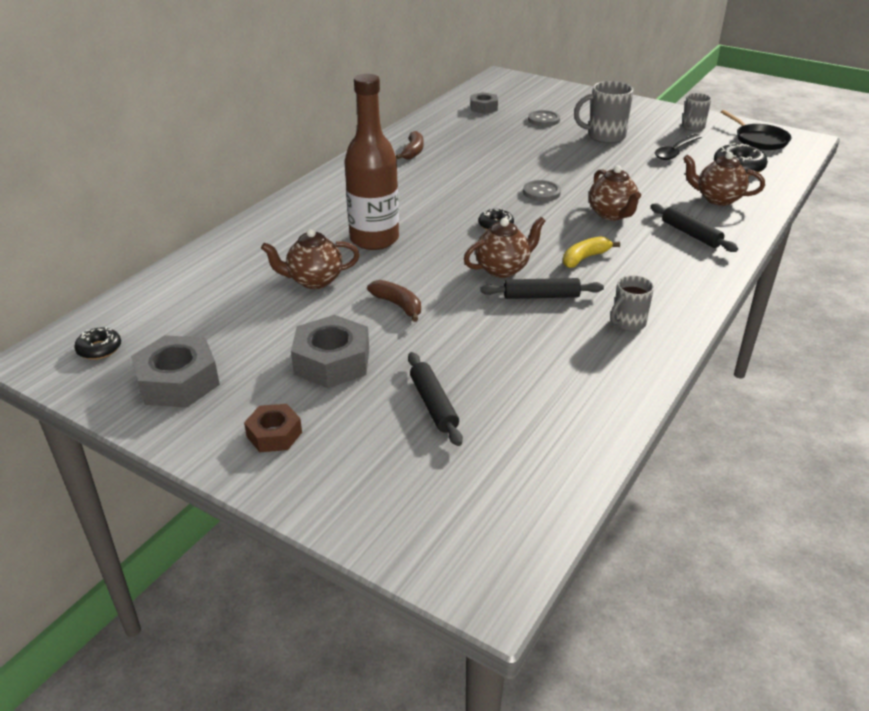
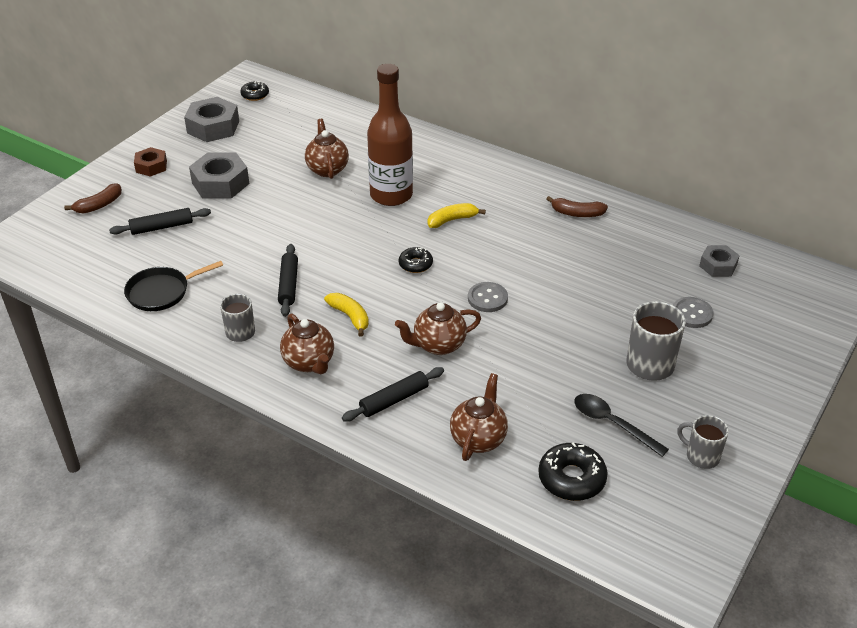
camera: 90 degrees right, 5 degrees up
(398, 305) = (286, 210): brown banana -> brown banana (99, 205)
(421, 207) = (452, 220): none -> yellow banana
(503, 269) = (335, 265): brown teapot -> brown teapot (309, 362)
(759, 140) = (671, 524): black pan -> black pan (161, 292)

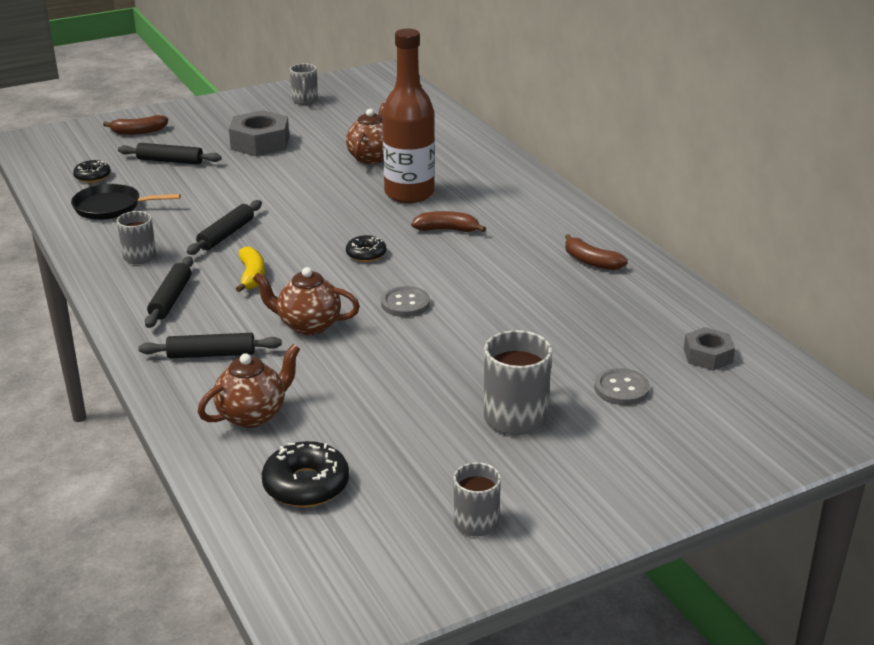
camera: 30 degrees right, 10 degrees down
(151, 166) = (216, 116): brown nut -> none
(213, 127) = (305, 101): grey nut -> grey mug
(255, 95) = (372, 86): black donut -> black donut (92, 176)
(309, 362) = (171, 299): brown teapot -> black rolling pin
(452, 220) = (447, 230): yellow banana -> brown banana
(612, 424) = (409, 454): black spoon -> none

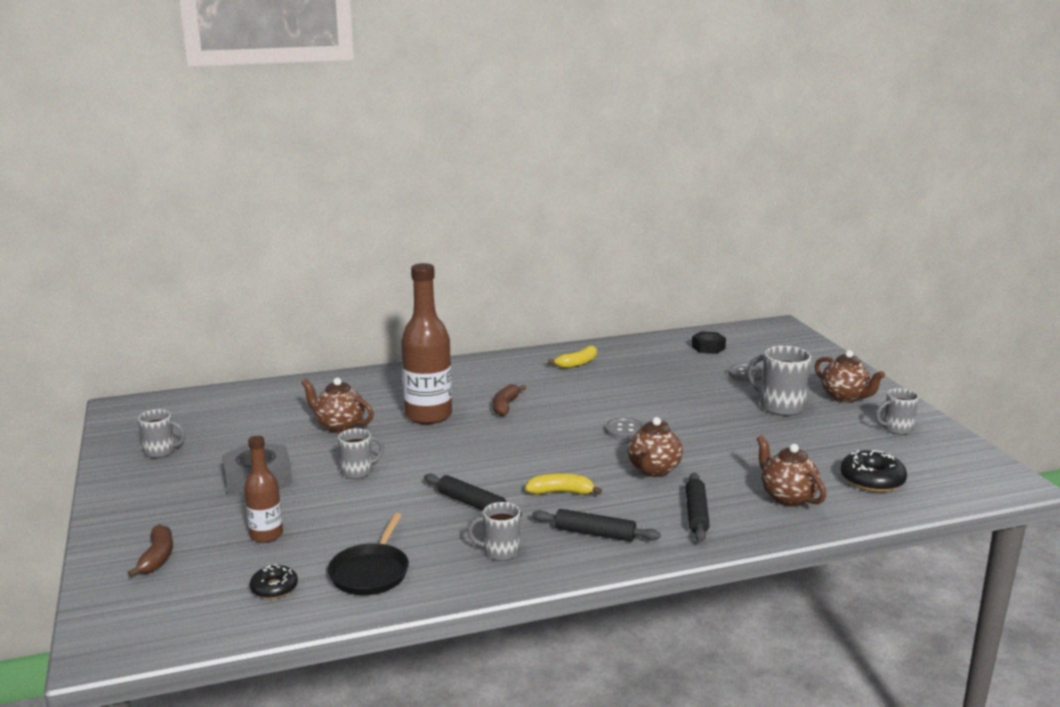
camera: 80 degrees left, 10 degrees down
(170, 161) = (266, 535): black rolling pin -> brown bottle
(281, 178) = (358, 472): none -> grey mug
(366, 254) = (537, 440): black donut -> none
(575, 478) = (845, 397): none -> brown teapot
(591, 261) = (577, 363): brown banana -> yellow banana
(708, 356) = (708, 347): grey nut -> black nut

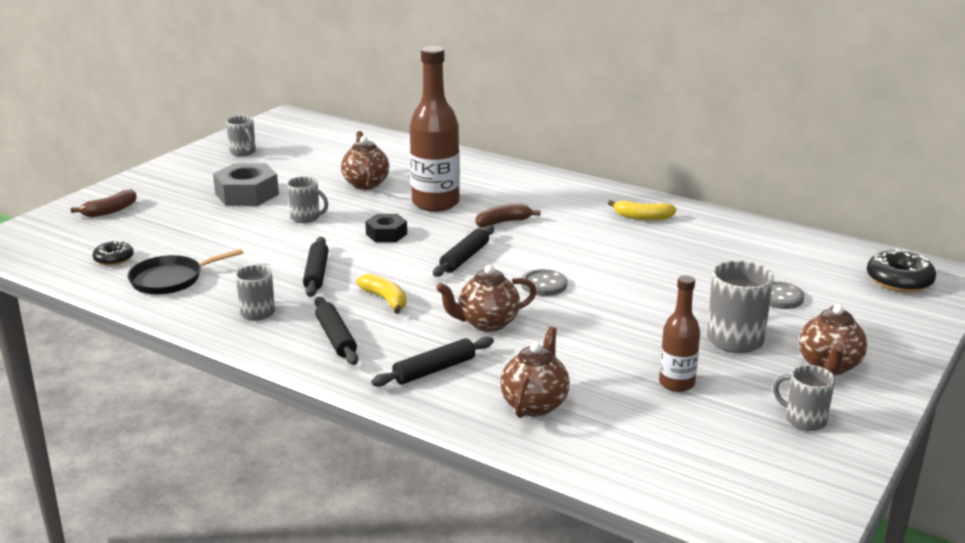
camera: 50 degrees right, 5 degrees up
(266, 535) = (177, 228): brown bottle -> brown bottle (676, 383)
(540, 440) = (464, 258): none -> black rolling pin
(708, 347) = (805, 258): black nut -> black nut (386, 234)
(872, 480) = (648, 440): black donut -> black donut (899, 280)

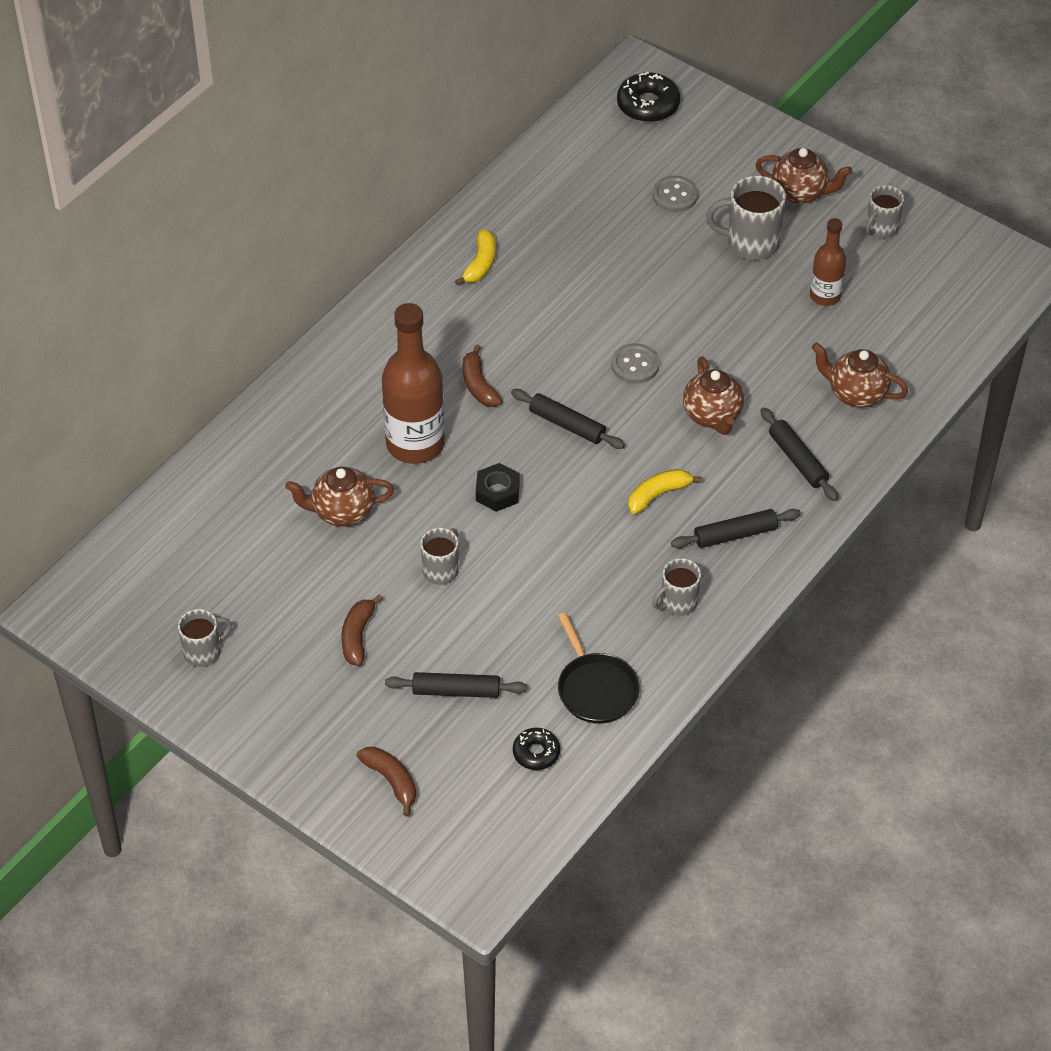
camera: 85 degrees left, 25 degrees up
(247, 194) = (357, 636): grey nut -> brown banana
(316, 274) = (593, 555): black rolling pin -> black rolling pin (456, 691)

